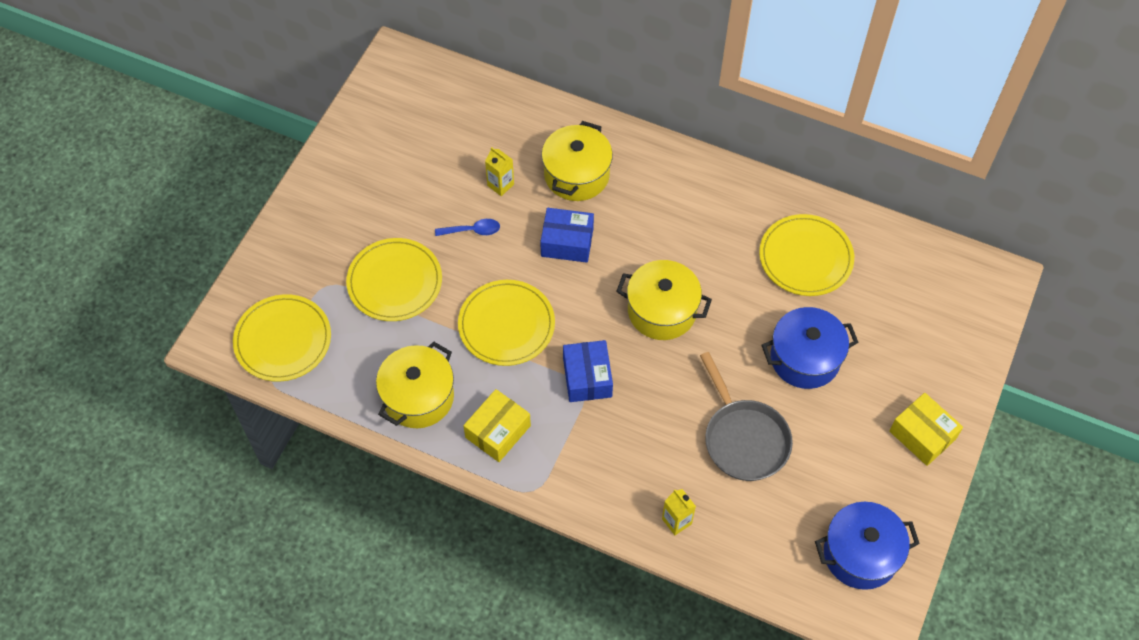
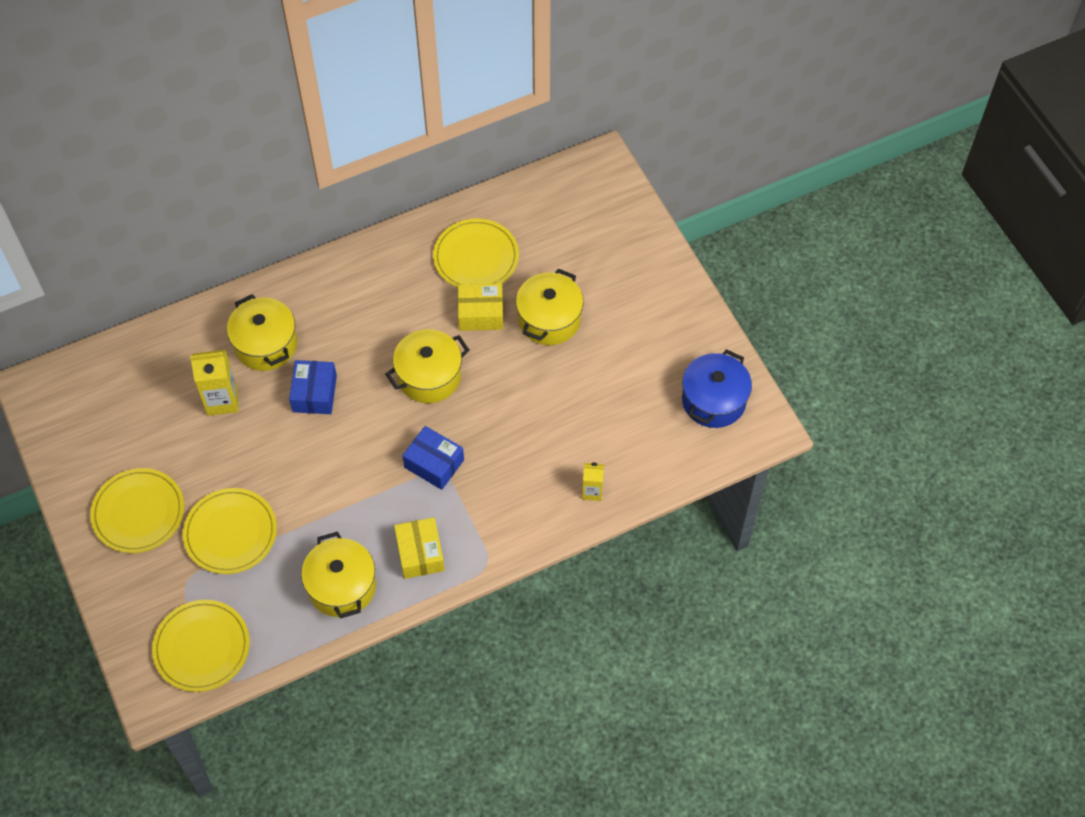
camera: 50 degrees left, 0 degrees up
(472, 230) = (241, 448): blue spoon -> none
(500, 185) = (222, 400): yellow carton -> yellow carton, size x1.66
(506, 325) = (341, 484): yellow plate -> yellow plate (138, 512)
(567, 242) = (314, 393): blue box -> blue box turned 45 degrees counterclockwise
(744, 438) = (571, 403): grey pan -> none
(805, 358) = (549, 319): blue pot -> yellow pot
(922, 435) = (667, 297): yellow box -> yellow box (481, 314)

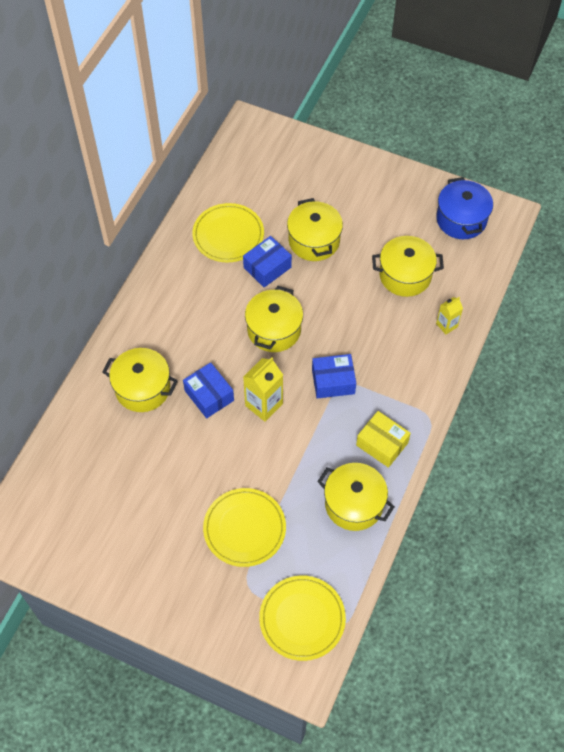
camera: 40 degrees left, 0 degrees up
(138, 512) = (166, 565): yellow plate -> none
(222, 400) = (149, 447): yellow carton -> yellow carton (264, 405)
(481, 314) = (267, 267): yellow box -> blue box
(601, 415) = (405, 275): none -> yellow pot

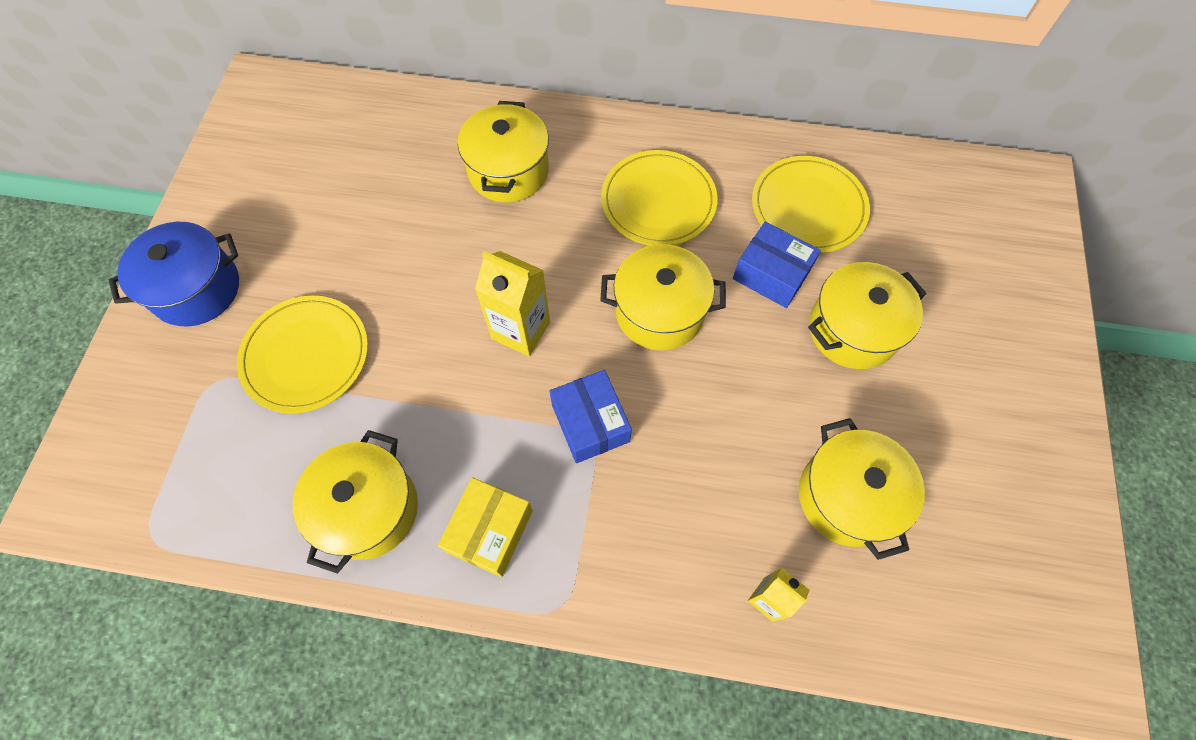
camera: 75 degrees right, 5 degrees up
(209, 395) = (518, 253): blue box -> none
(302, 618) = (162, 474): yellow plate -> yellow plate (658, 201)
(461, 219) = (1022, 579): blue pot -> blue pot (196, 289)

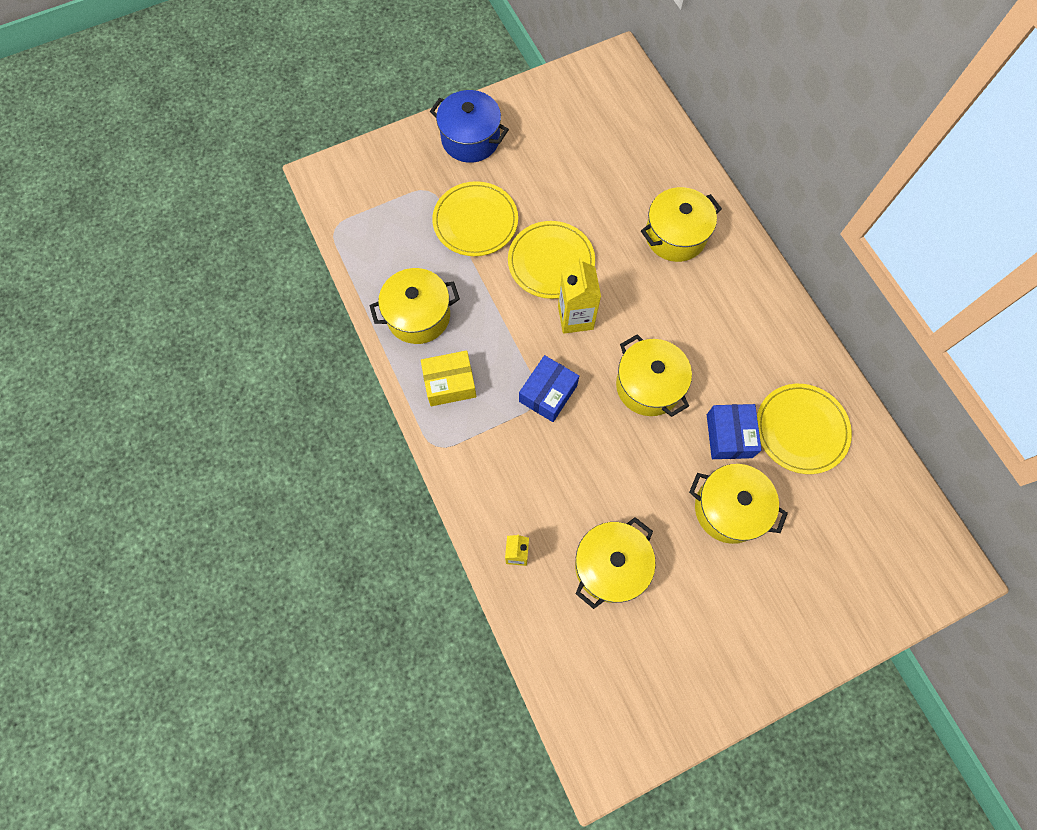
camera: 55 degrees right, 5 degrees up
(658, 201) = (727, 335): yellow plate -> yellow plate (551, 262)

